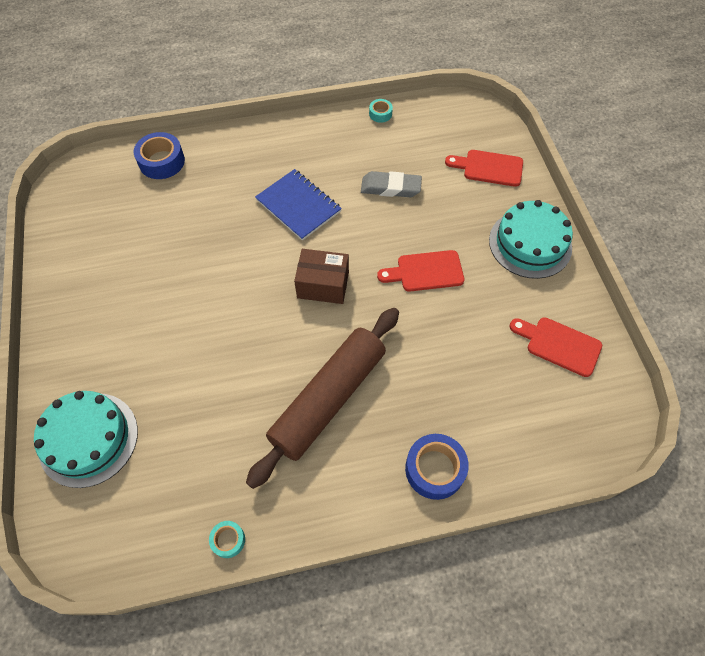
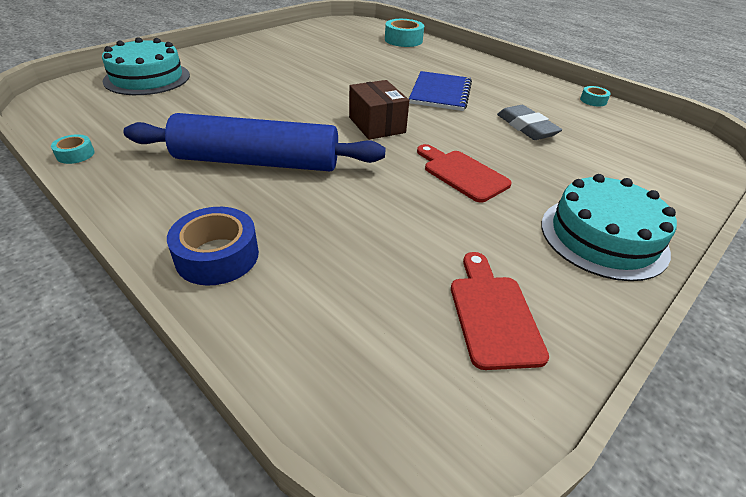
camera: 55 degrees right, 20 degrees down
(162, 161) = (403, 40): blue tape -> turquoise tape
(328, 398) = (257, 161): brown rolling pin -> blue rolling pin
(489, 168) = (648, 175): red cutting board -> none

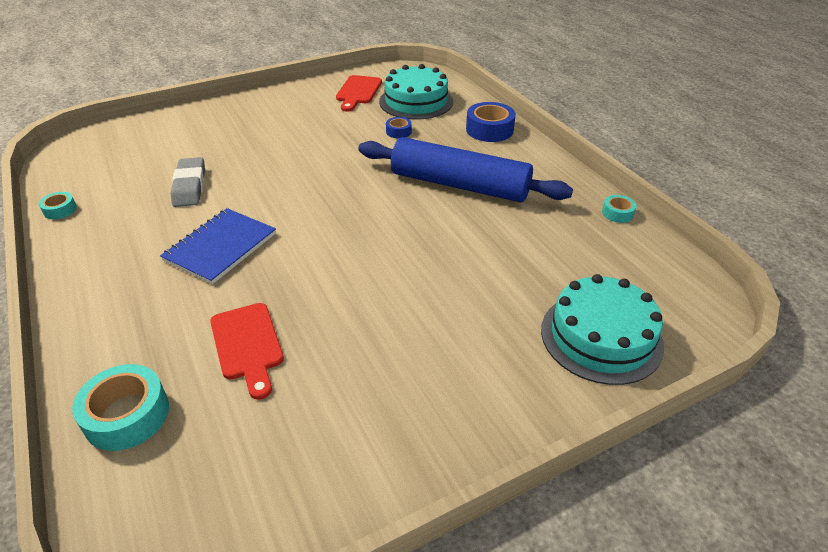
camera: 160 degrees left, 0 degrees up
(363, 226) = (398, 132): none -> blue tape
(377, 125) = (333, 209): brown box -> none
(462, 174) = (301, 153): red cutting board -> red cutting board (248, 345)
(603, 237) = (258, 108): turquoise cake -> turquoise cake (416, 101)

